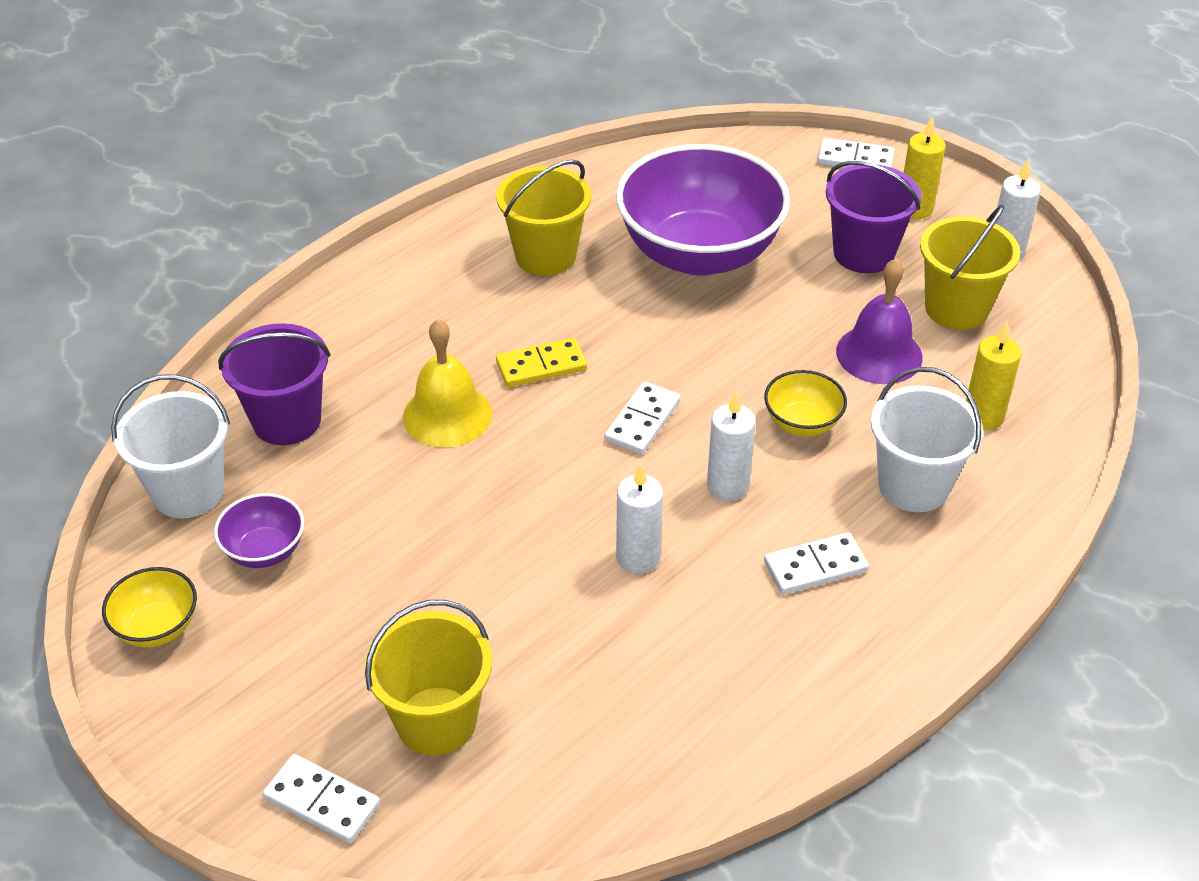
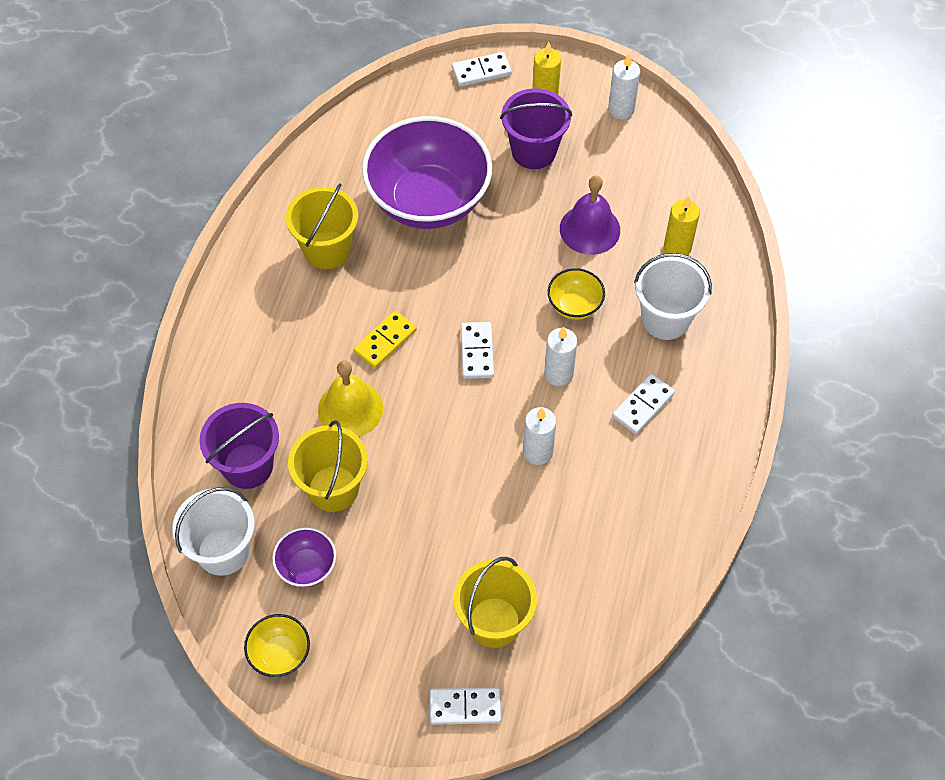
camera: 30 degrees left, 15 degrees up
(956, 308) = (616, 170): yellow bucket -> yellow bucket (333, 488)

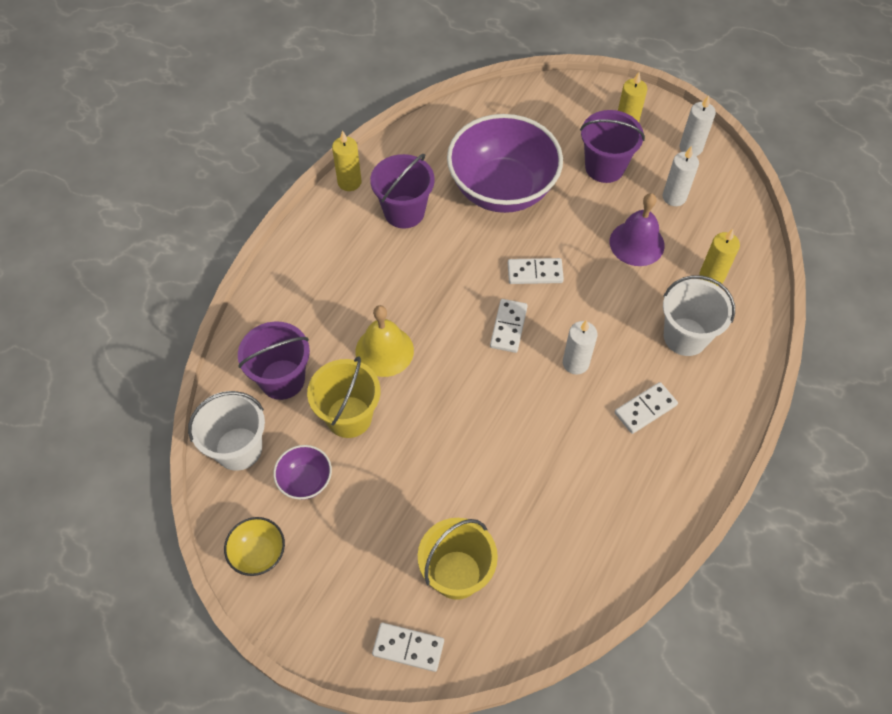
camera: 15 degrees right, 0 degrees up
(255, 229) = (349, 182): none -> yellow candle
(327, 250) = (404, 212): yellow bucket -> purple bucket
(385, 341) = (431, 299): yellow domino -> none
(481, 71) = (577, 92): white domino -> white domino (535, 272)
(537, 452) = (538, 428): white candle -> white candle (674, 197)
(574, 305) = (606, 306): yellow bowl -> none

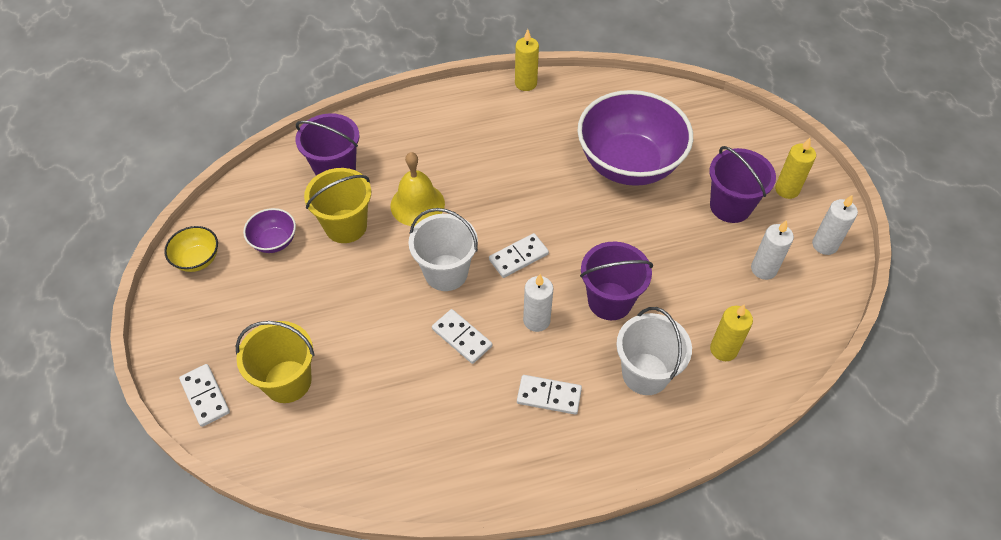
camera: 45 degrees right, 5 degrees down
(238, 448) = (262, 190): white bucket -> white bucket (446, 272)
(404, 212) = (539, 128): purple bucket -> purple bucket (610, 301)
(535, 272) = (583, 237): white domino -> white domino (462, 337)
(637, 243) = (689, 278): purple bell -> none

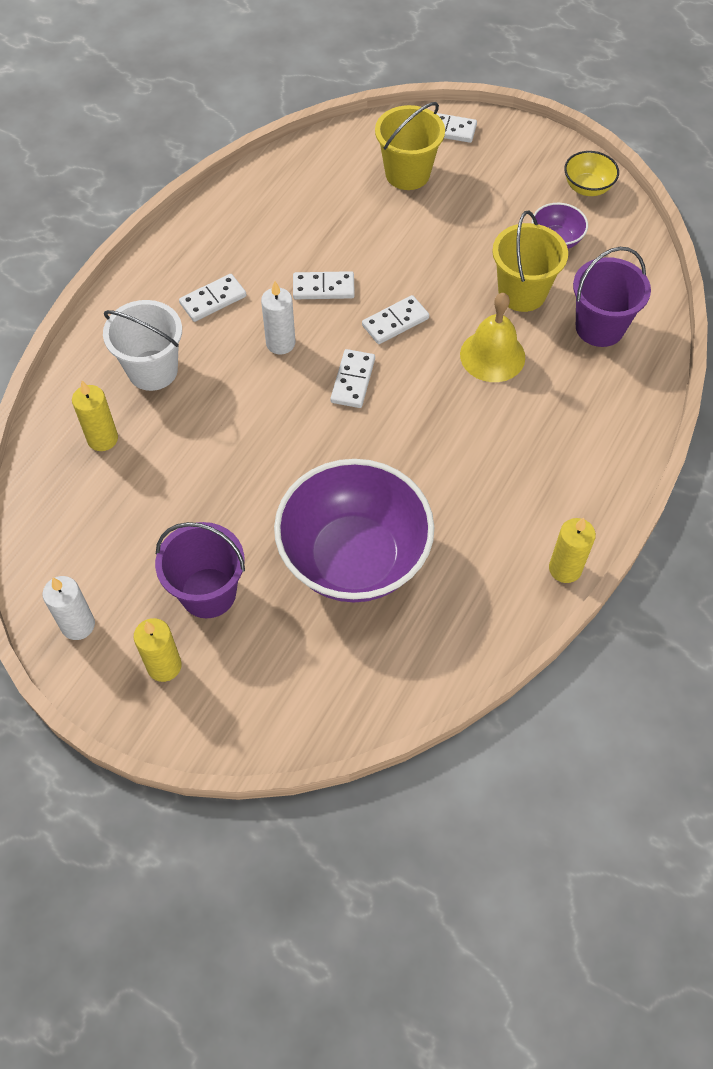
camera: 135 degrees right, 5 degrees up
(446, 272) = (395, 322): white bucket -> white domino
(610, 301) = (236, 405): purple bucket -> none
(763, 269) = (122, 546): white candle -> none

